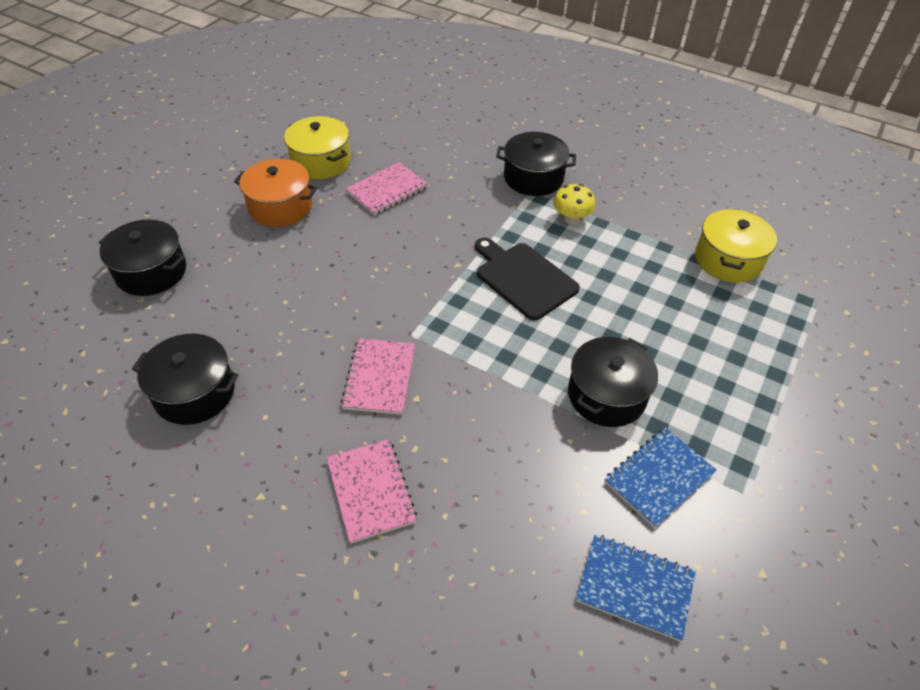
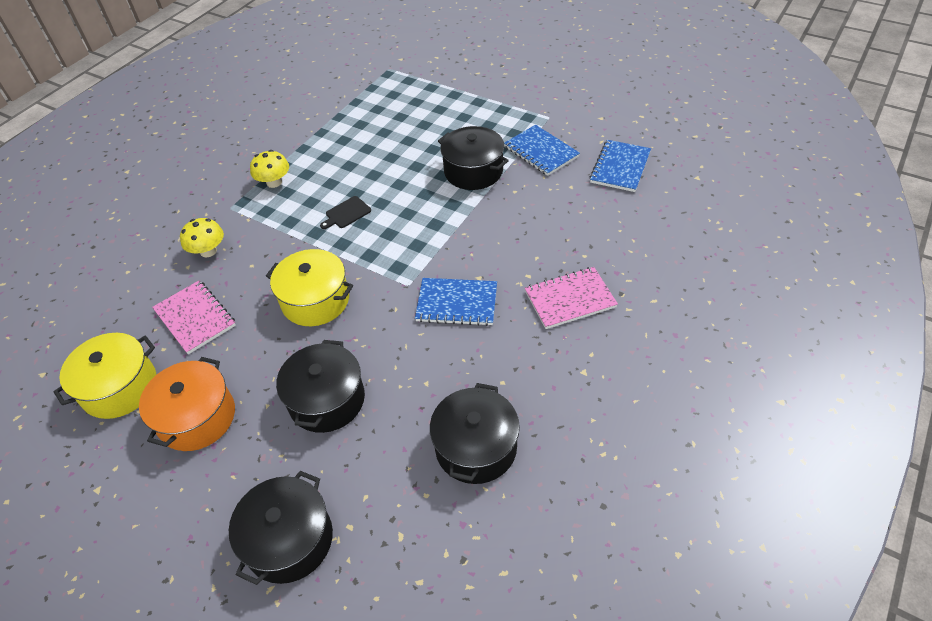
camera: 85 degrees left, 0 degrees up
(380, 377) = (457, 303): pink notebook -> blue notebook
(470, 186) = (208, 251): none -> yellow mushroom
(523, 278) = (346, 213): black cutting board -> black cutting board, size x0.49
(533, 178) = (209, 205): black pot -> black pot (327, 400)
(728, 260) = (342, 102): yellow pot -> yellow pot (315, 300)

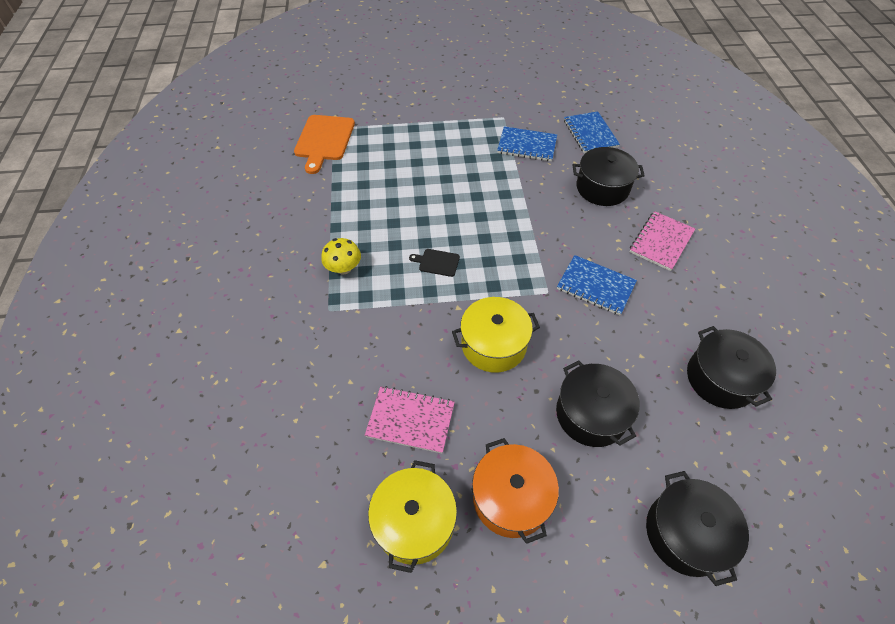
camera: 40 degrees left, 5 degrees up
(208, 251) = (353, 357): yellow mushroom -> none
(346, 213) = (437, 262): black cutting board -> black cutting board turned 90 degrees clockwise
(370, 76) = (324, 140): none -> orange cutting board
(457, 303) = (595, 286): blue notebook -> blue notebook turned 60 degrees clockwise
(473, 171) = (496, 182): black pot -> black pot (602, 188)

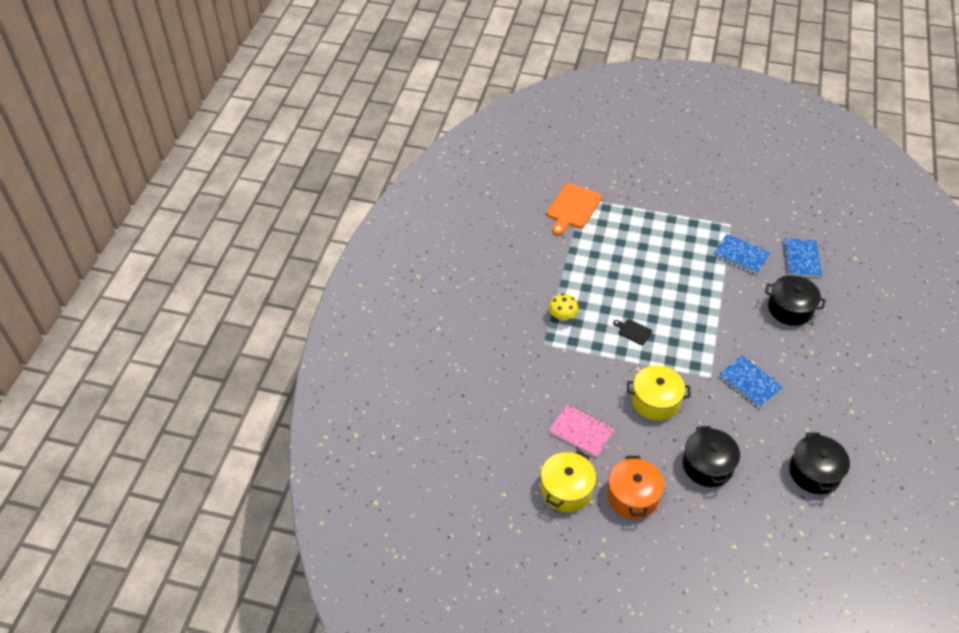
camera: 20 degrees right, 5 degrees down
(661, 242) = (819, 365): pink notebook -> none
(685, 533) = (740, 551): black pot -> none

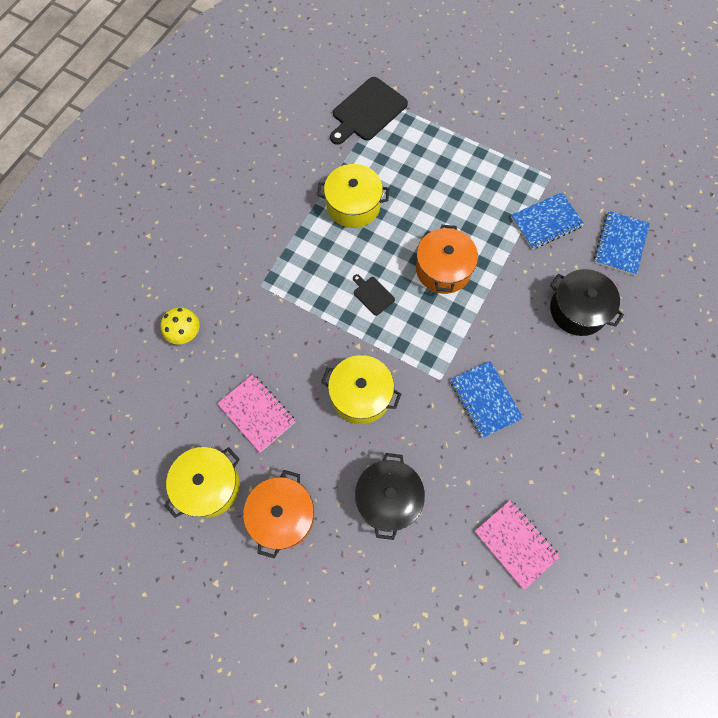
camera: 15 degrees right, 20 degrees up
(562, 316) = (296, 254): yellow mushroom -> yellow mushroom (184, 332)
(573, 208) = (367, 111): orange cutting board -> black cutting board
(591, 274) = (353, 205): none -> yellow pot
(679, 303) = (443, 269): none -> orange pot
(741, 255) = (546, 222): blue notebook -> blue notebook turned 75 degrees counterclockwise
(814, 472) = (515, 544): black pot -> pink notebook

